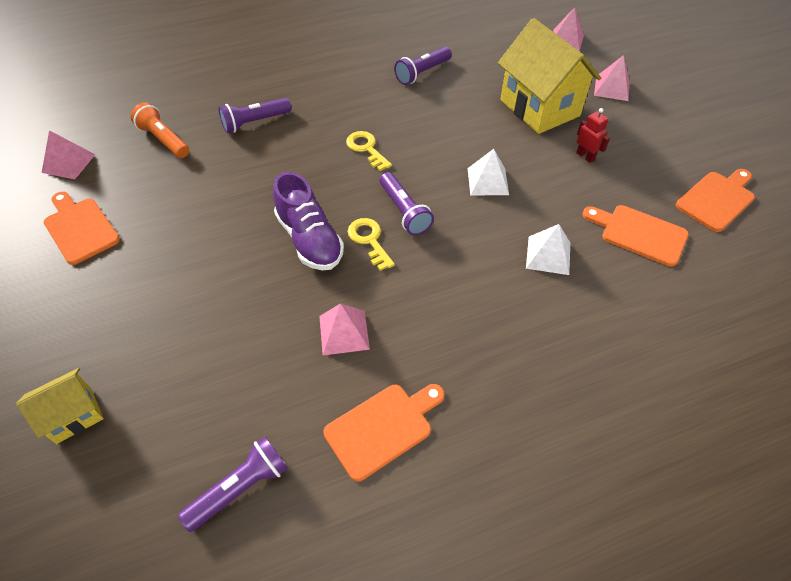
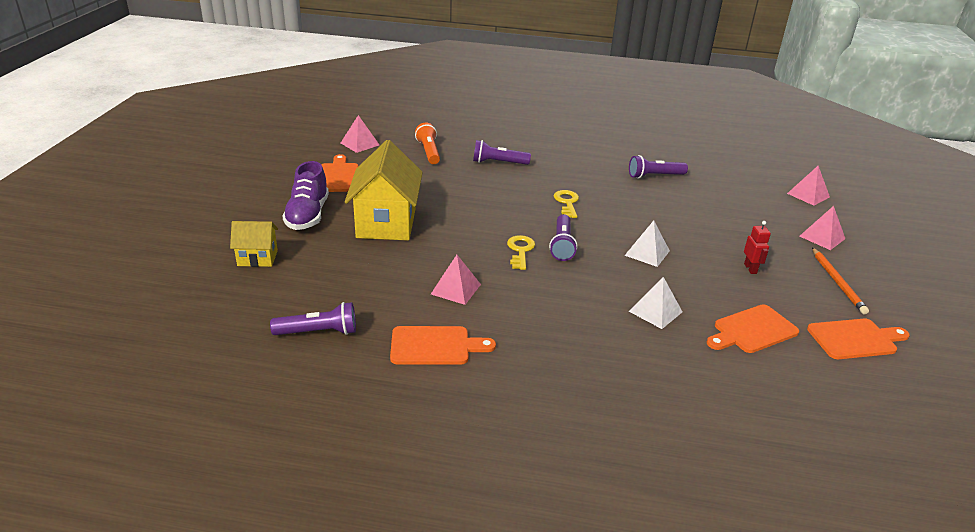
camera: 30 degrees right, 20 degrees down
(309, 239) = (478, 234): purple shoe -> purple shoe (308, 215)
(539, 108) = (738, 227): yellow house -> yellow house (386, 223)
(639, 234) = (752, 330): orange cutting board -> orange cutting board turned 90 degrees counterclockwise
(659, 138) = (837, 282): none -> orange pencil

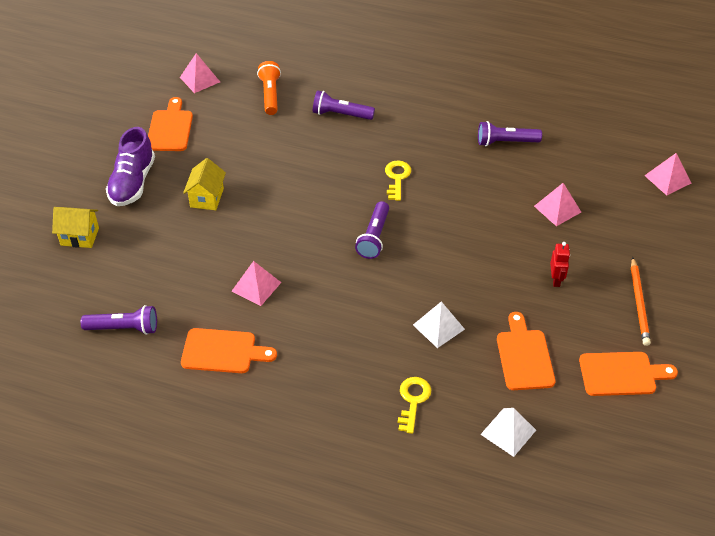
camera: 10 degrees right, 15 degrees up
(386, 223) = (207, 198): yellow house -> yellow house, size x0.52
(520, 250) = (330, 242): yellow key -> yellow key (413, 400)
(647, 253) = (457, 252): white pyramid -> white pyramid (508, 432)
(752, 330) = (524, 356): orange cutting board -> orange cutting board turned 105 degrees clockwise
(822, 237) = (653, 241): pink pyramid -> pink pyramid (557, 209)

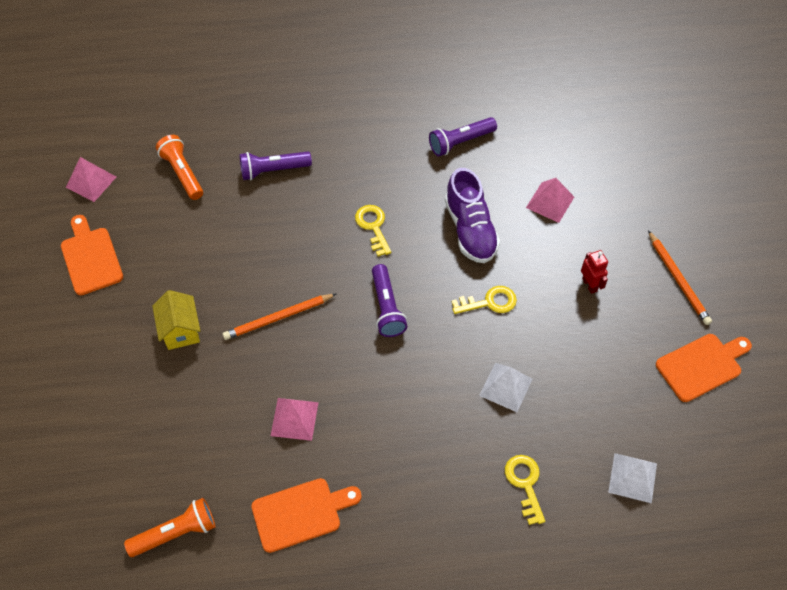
camera: 25 degrees left, 10 degrees up
(80, 236) = (60, 438): yellow house -> none
(124, 328) = (176, 533): purple flashlight -> orange flashlight
(133, 183) = (85, 344): purple shoe -> purple shoe (470, 230)
(285, 215) = (278, 318): none -> orange pencil
(461, 262) = (489, 302): none -> yellow key
(524, 356) = (604, 385): orange cutting board -> none
(667, 179) = (635, 128): pink pyramid -> none

